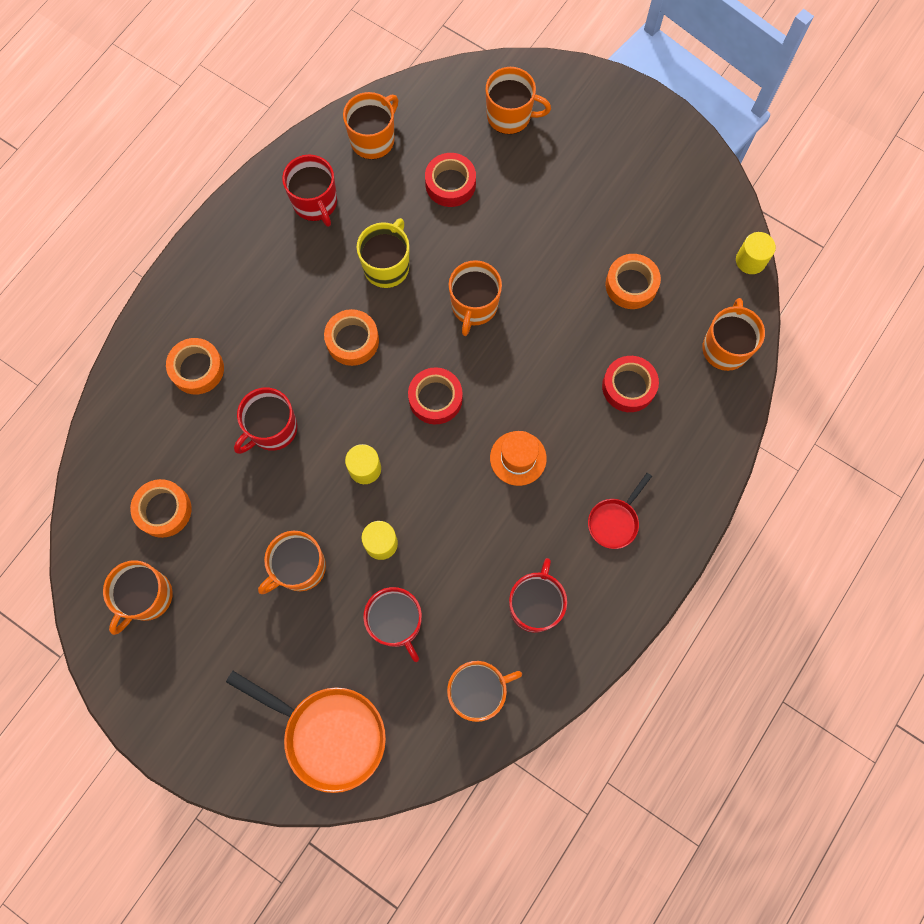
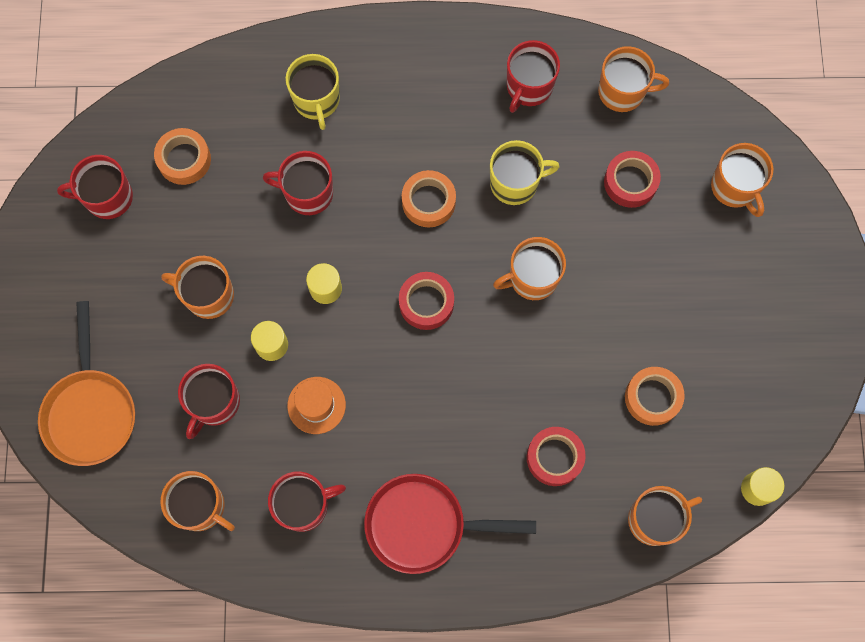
camera: 55 degrees right, 0 degrees up
(147, 597) = (107, 197): orange mug -> red mug
(197, 369) = (317, 100): orange tape -> yellow mug
(518, 458) = (422, 406): orange hat -> orange hat (316, 405)
(615, 521) = (423, 525): red pan -> red pan, size x1.86

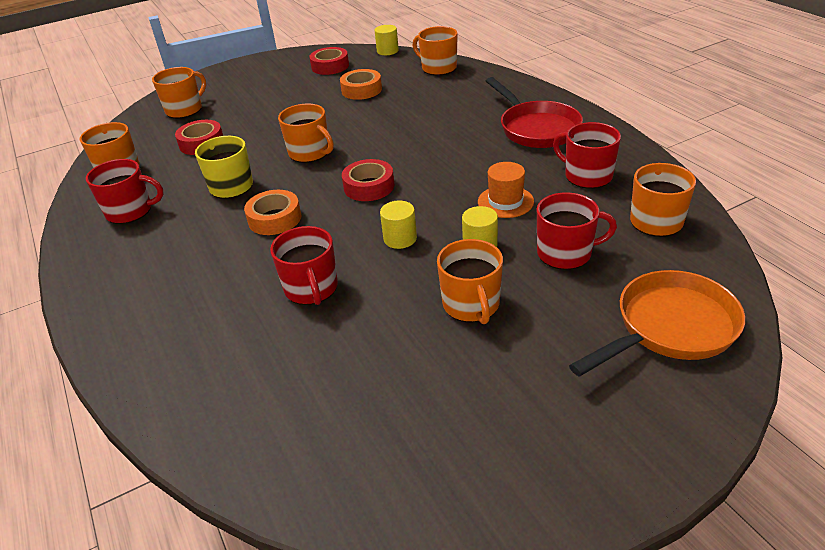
camera: 115 degrees left, 35 degrees down
(107, 197) = (428, 449): red mug -> none
(184, 159) = (330, 401): orange tape -> none
(317, 100) = (197, 328): yellow mug -> none
(554, 457) = (435, 104): red tape -> red tape (330, 66)

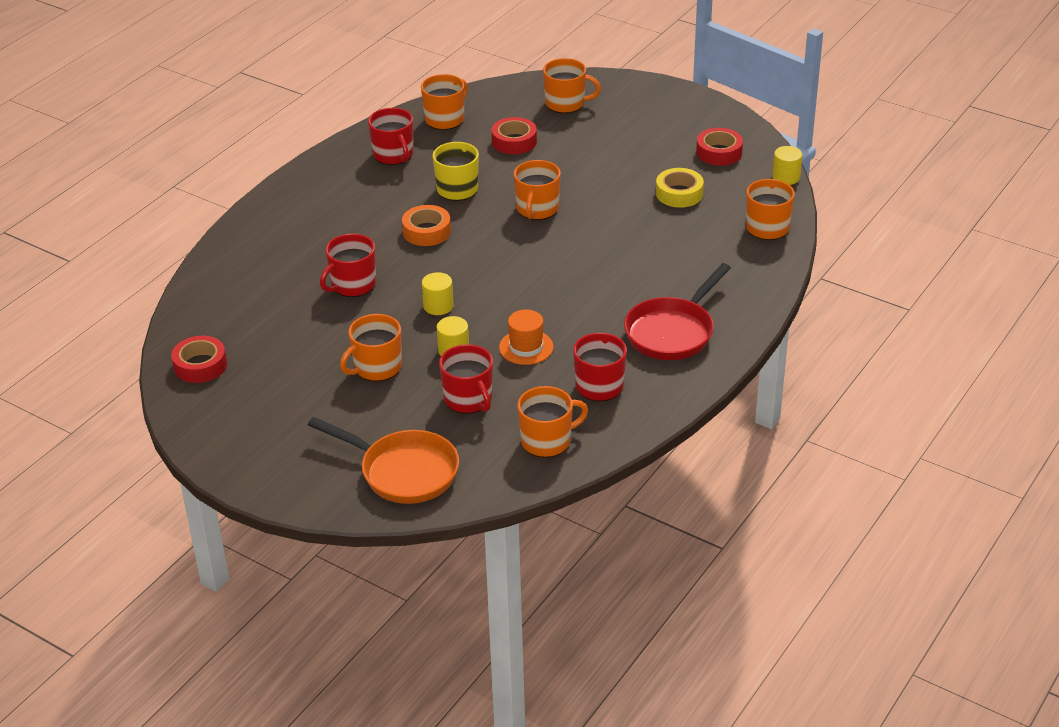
camera: 60 degrees right, 0 degrees up
(361, 90) = (679, 193): orange tape -> yellow tape
(369, 186) = (503, 263): red tape -> red tape (200, 365)

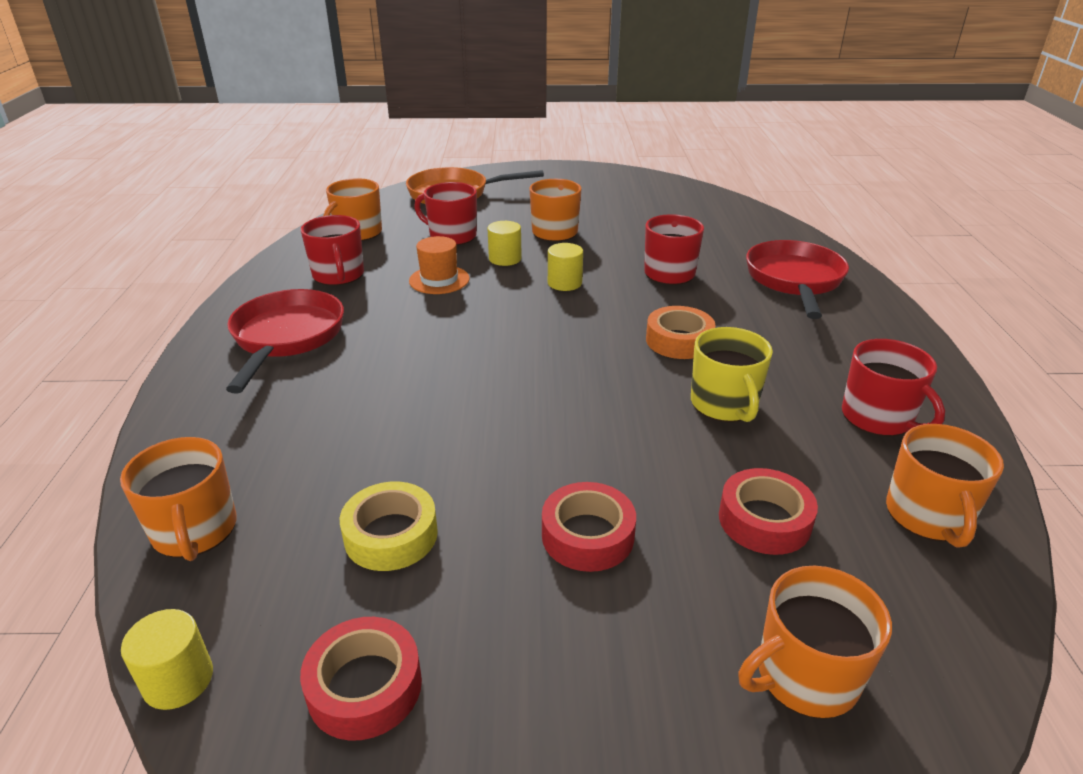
camera: 145 degrees right, 5 degrees down
(200, 365) = (687, 198): red tape -> red tape (587, 535)
(281, 244) = (794, 280): none -> red pan
(393, 155) = (878, 418): red mug -> red mug turned 150 degrees counterclockwise
(537, 209) = (587, 417): orange mug -> none

